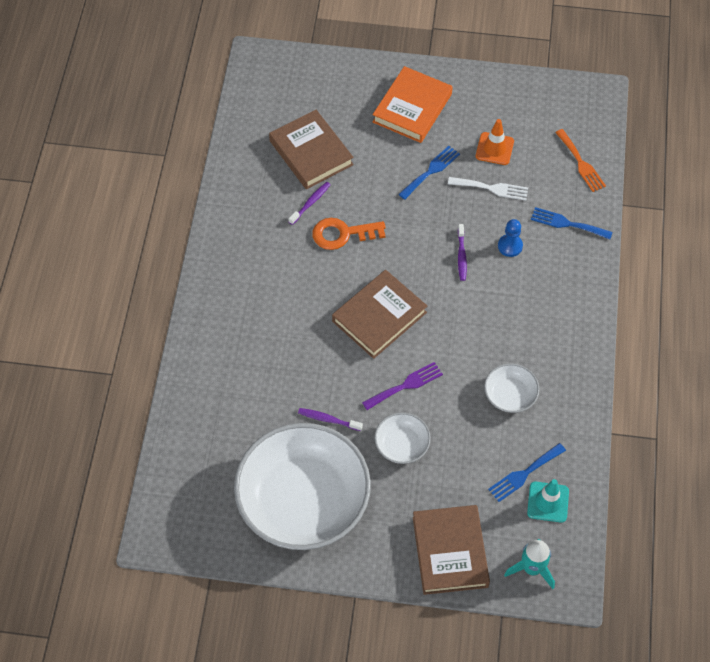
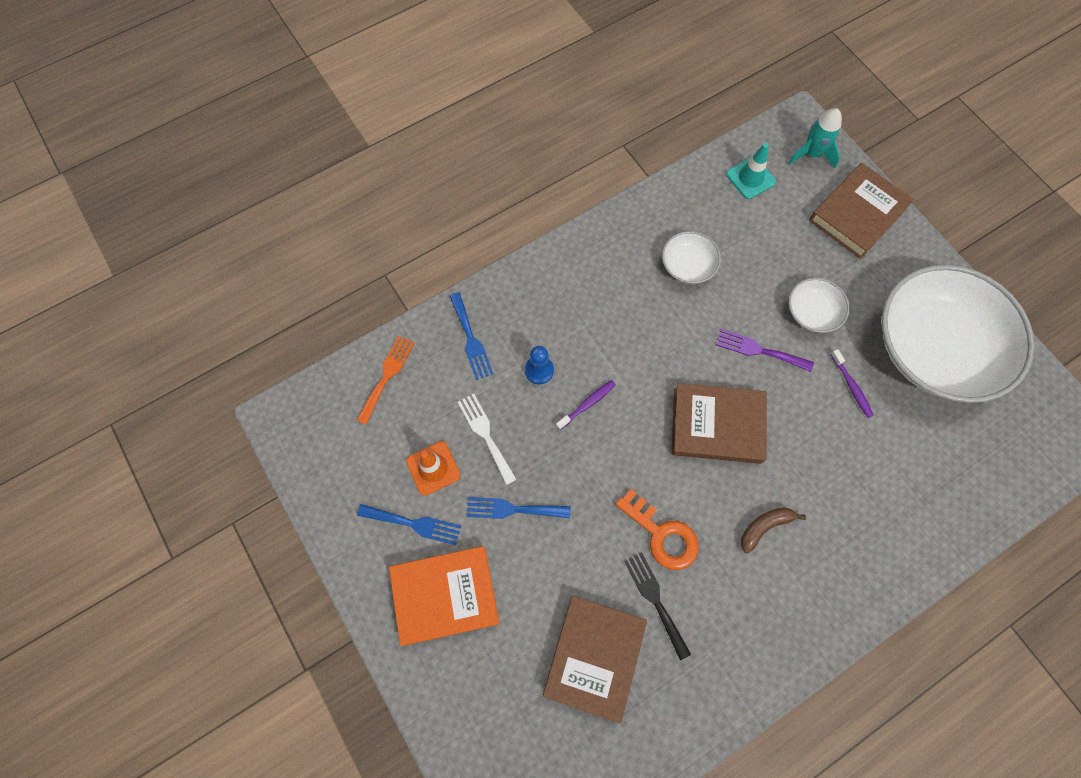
camera: 130 degrees left, 10 degrees up
(294, 290) = (764, 527): none -> brown banana
(310, 203) = (655, 600): purple toothbrush -> black fork
(524, 474) = (744, 208): blue fork -> blue fork (414, 524)

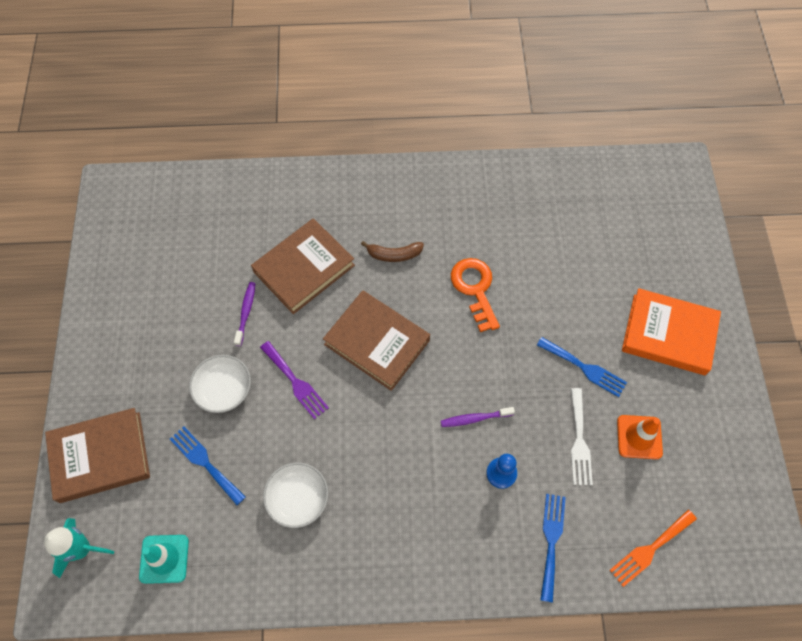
camera: 150 degrees left, 5 degrees down
(414, 524) = (674, 400): blue fork -> blue fork (205, 462)
(594, 657) = (572, 240): brown book -> brown book (304, 268)
(655, 600) = (507, 251): black fork -> none
(934, 348) = (153, 305): white bowl -> none

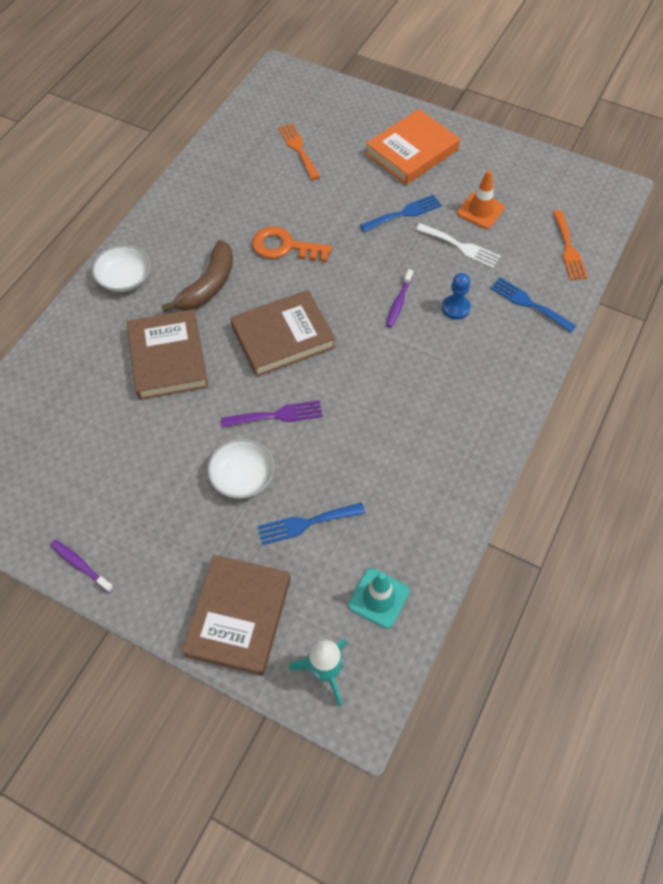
camera: 60 degrees left, 5 degrees down
(246, 312) = (177, 424): purple toothbrush -> purple toothbrush (80, 565)
(298, 498) = (388, 462): white bowl -> white bowl (125, 278)
(394, 254) = (208, 286): brown banana -> brown banana, size x1.58
(596, 236) = (298, 149): none -> orange fork

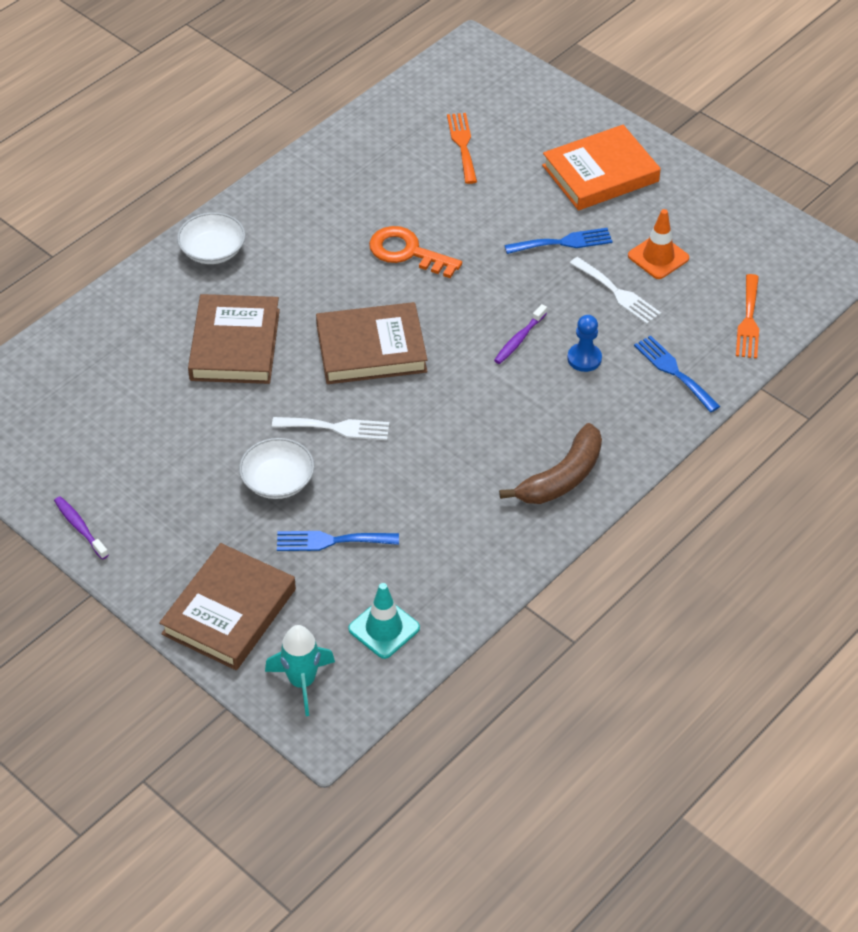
camera: 15 degrees right, 10 degrees down
(208, 286) = (305, 277): brown banana -> brown banana (562, 477)
(277, 415) = (336, 428): purple fork -> white fork

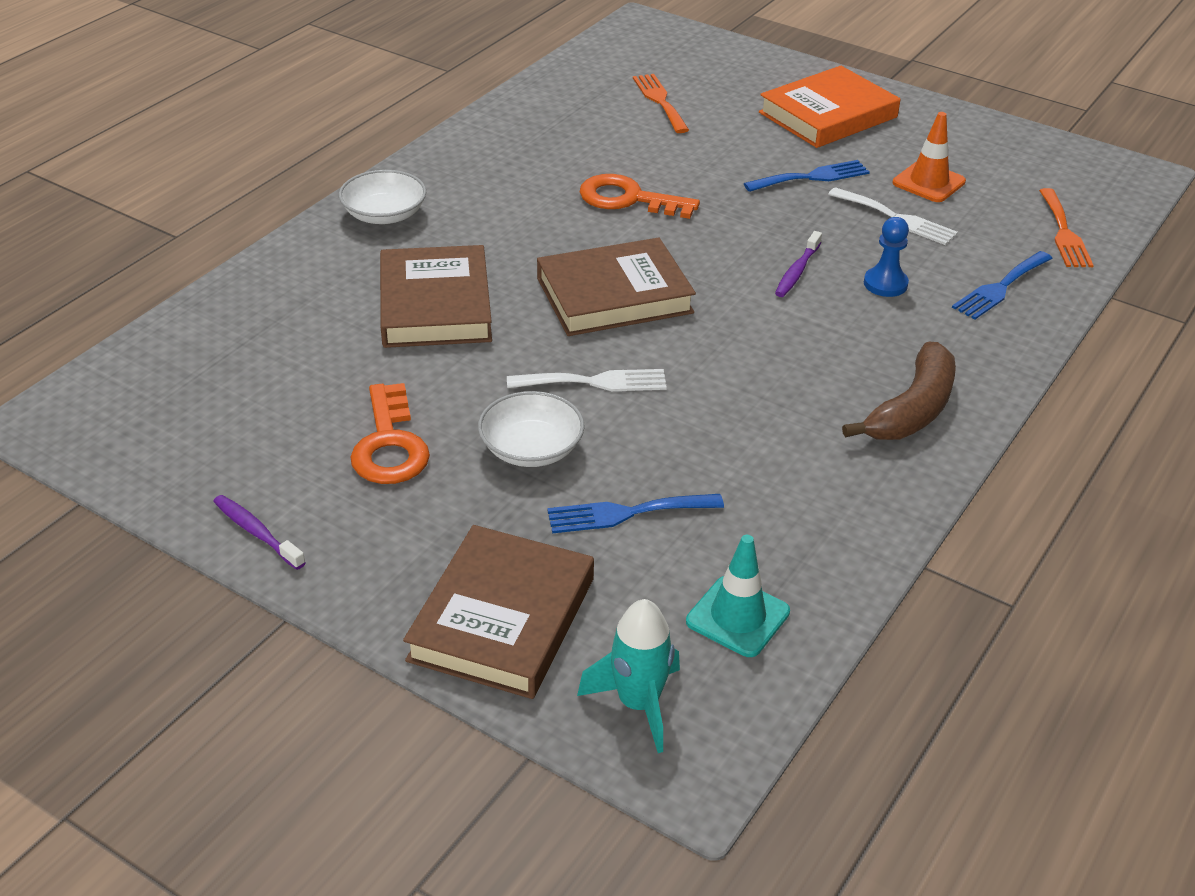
camera: 10 degrees left, 10 degrees down
(180, 466) = (389, 445): none -> orange key
(674, 371) = (1000, 288): blue fork -> blue fork turned 90 degrees counterclockwise

